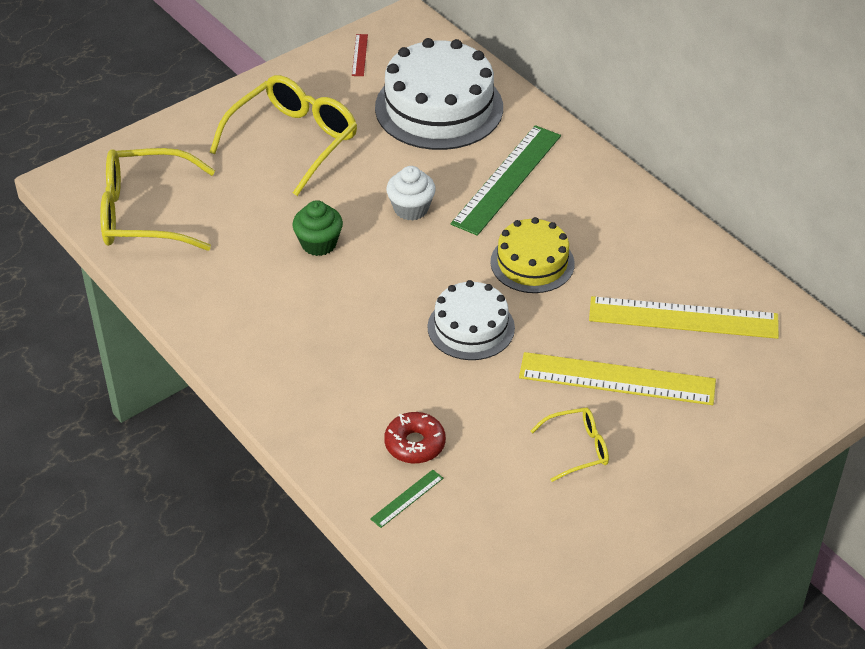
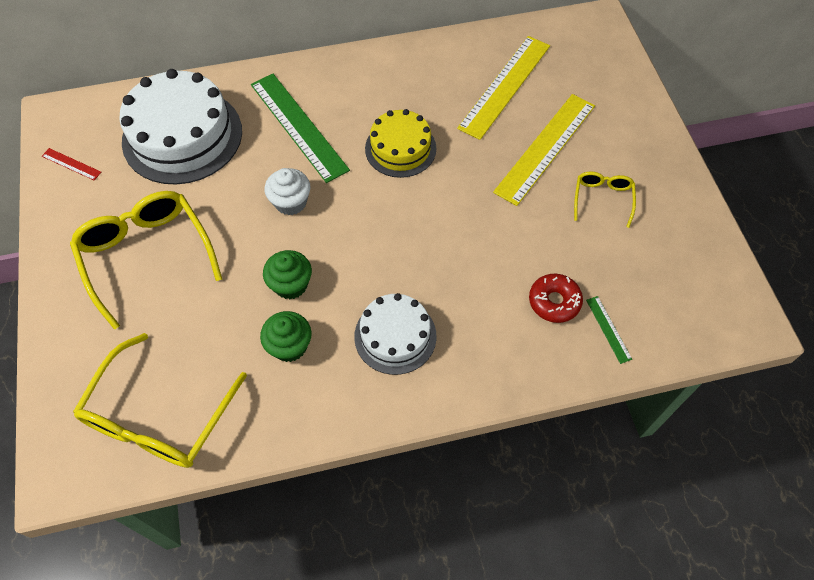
camera: 65 degrees left, 15 degrees up
(254, 267) = (289, 346): none -> green cupcake
(471, 327) = (448, 215): white cake -> white cake (395, 336)

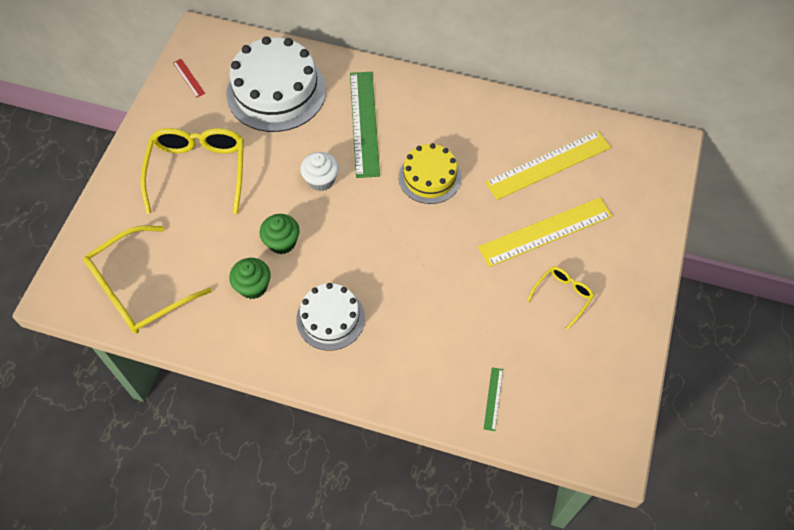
camera: 30 degrees right, 0 degrees up
(554, 302) = (466, 355): red donut -> none

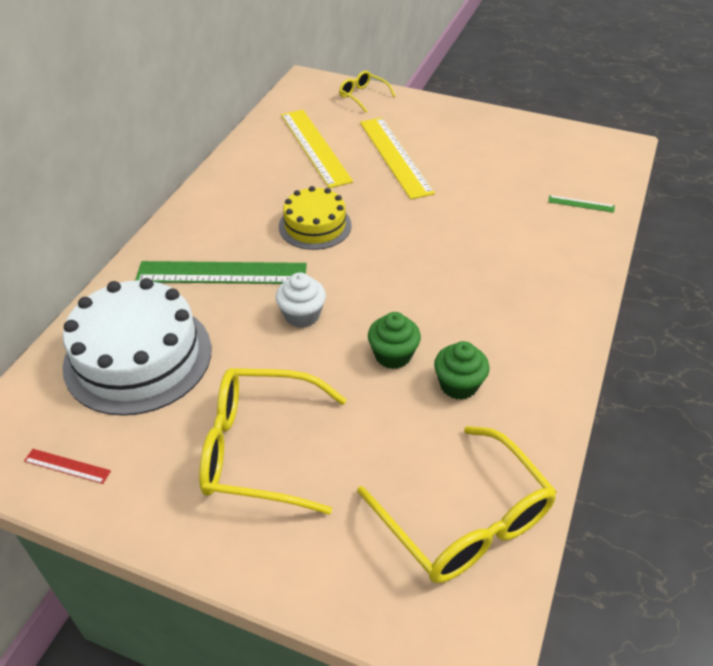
camera: 85 degrees left, 15 degrees down
(188, 78) = (67, 466): red ruler -> red ruler turned 45 degrees clockwise
(330, 318) = (501, 314): white cake -> none
(562, 296) = (467, 154): yellow glasses -> yellow glasses (362, 96)

